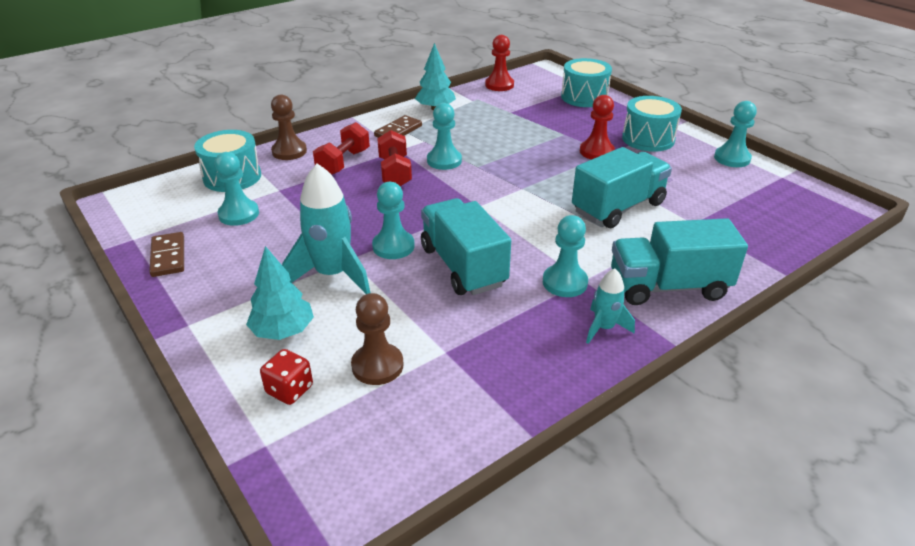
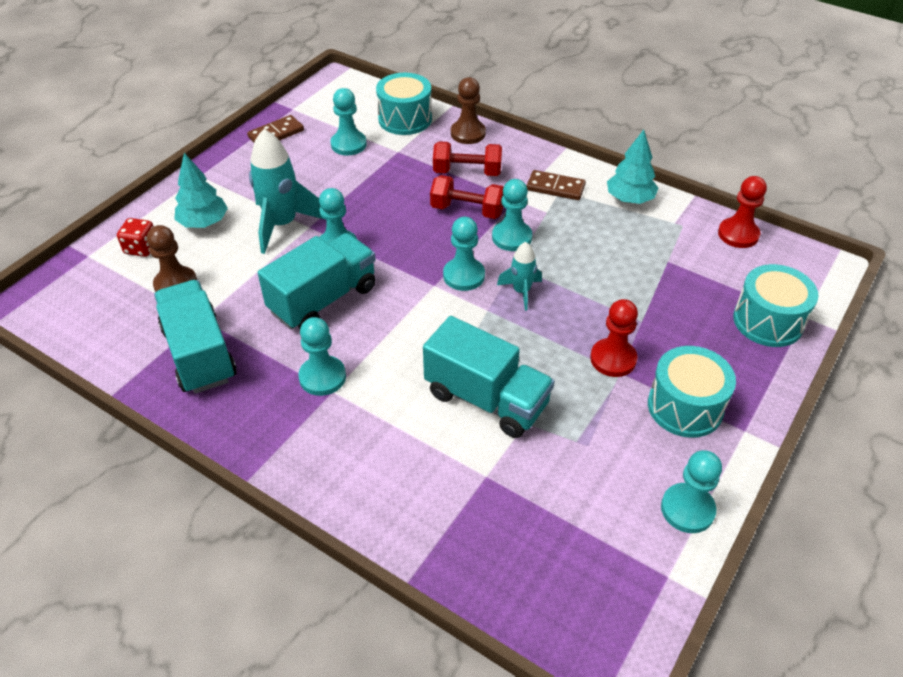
camera: 70 degrees right, 10 degrees up
(394, 172) = (467, 210): red dumbbell -> red dumbbell turned 45 degrees clockwise
(476, 190) = (464, 276): none -> turquoise pawn
(604, 328) = (259, 418): turquoise rocket -> turquoise rocket (521, 291)
(668, 286) = (344, 463): turquoise truck -> turquoise truck (199, 354)

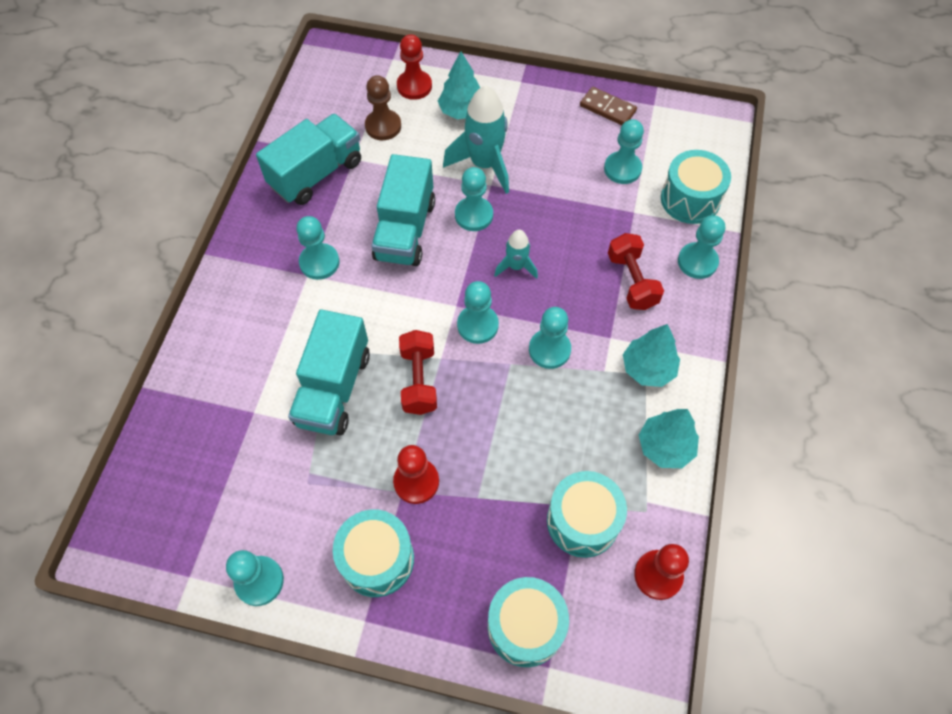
camera: 70 degrees right, 15 degrees up
(141, 248) = (414, 86): red dice -> red pawn
(323, 299) = (405, 230): turquoise truck -> turquoise truck turned 75 degrees clockwise
(467, 210) = (572, 299): red dumbbell -> red dumbbell (419, 380)
(468, 133) = (697, 262): brown pawn -> turquoise pawn
(521, 291) = (476, 379): turquoise rocket -> turquoise rocket (516, 266)
(555, 187) = (648, 368): brown domino -> turquoise tree
(682, 262) = (582, 521): none -> turquoise drum

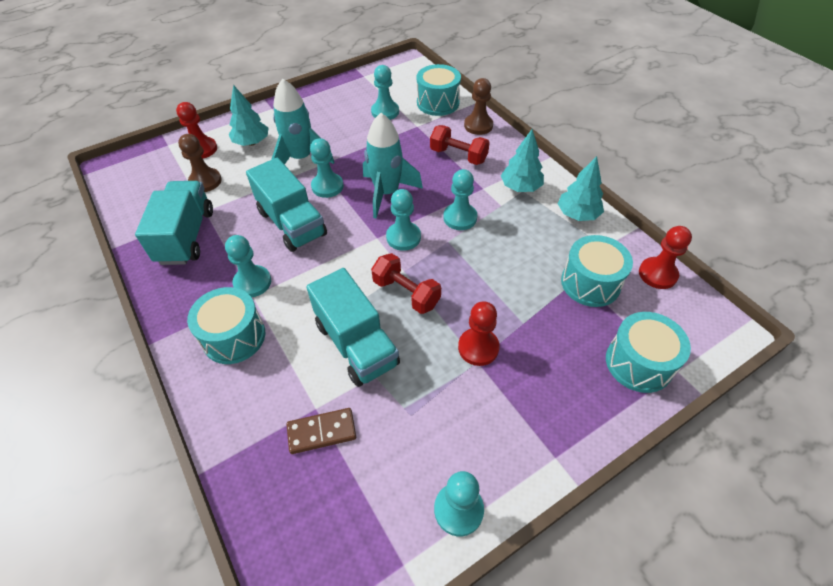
camera: 45 degrees left, 10 degrees down
(377, 559) = (514, 414): turquoise drum -> turquoise drum (234, 337)
(516, 266) = (387, 193): turquoise rocket -> turquoise rocket, size x1.83
(607, 108) = (340, 91): brown domino -> brown domino (321, 432)
(697, 262) = (478, 125): turquoise pawn -> brown pawn

